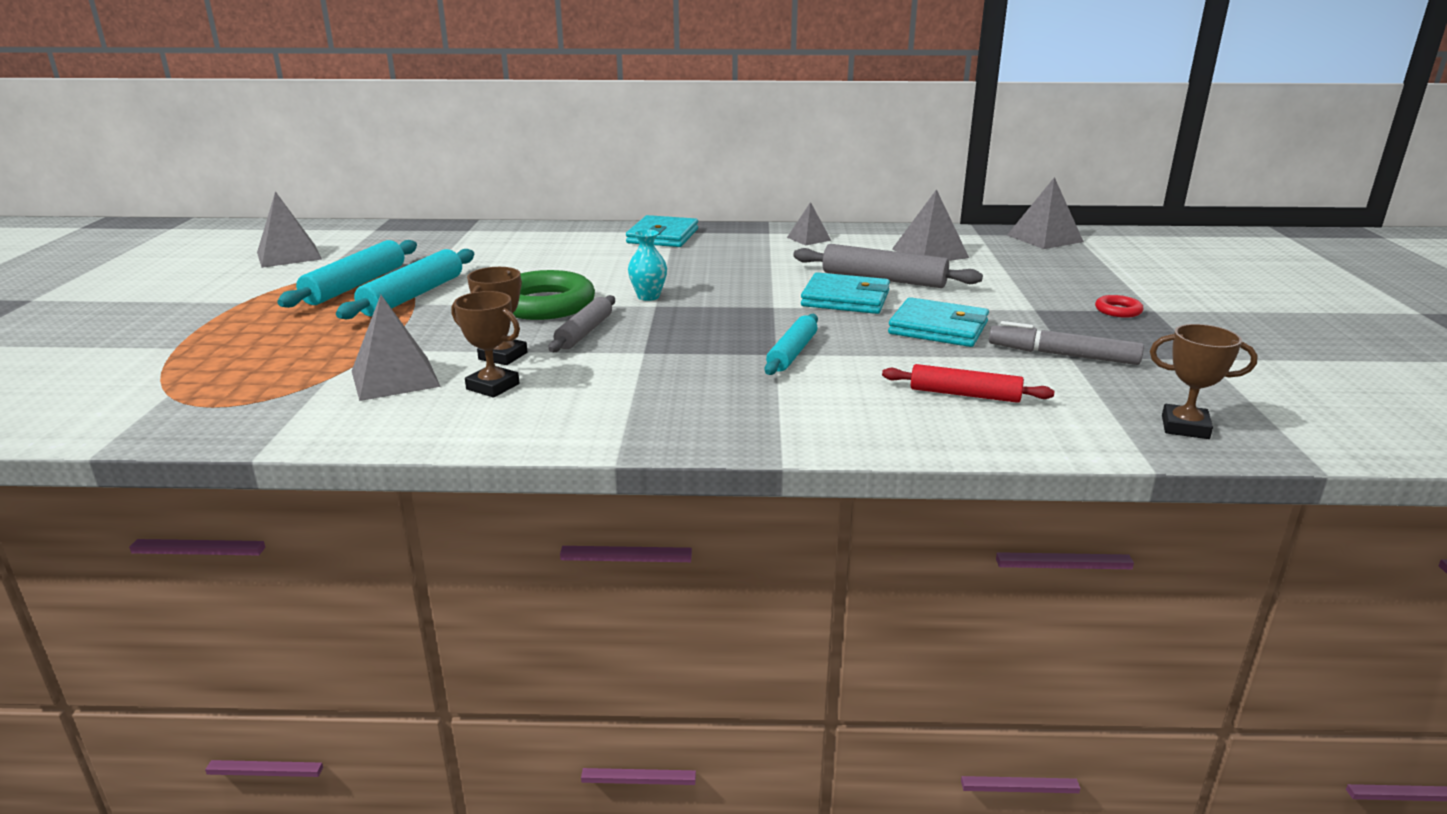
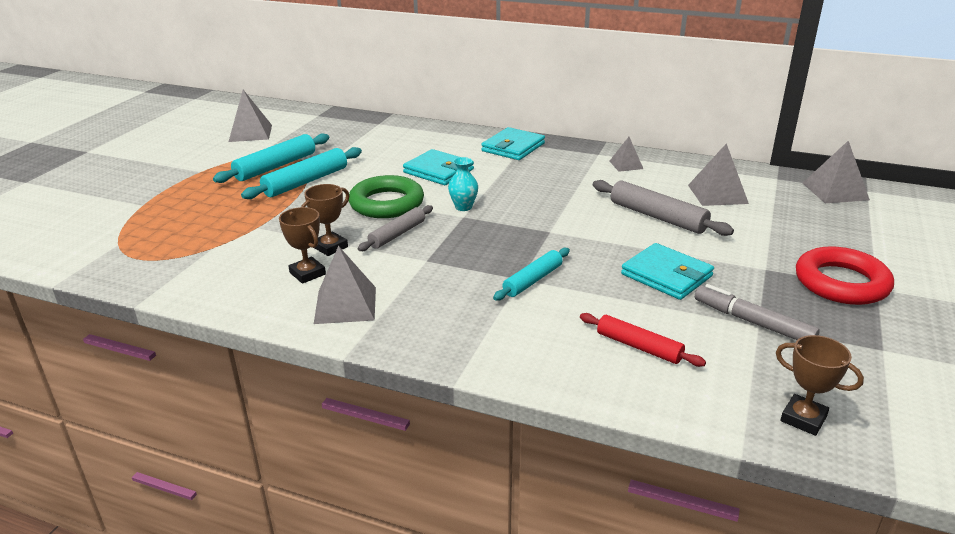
camera: 20 degrees right, 5 degrees up
(395, 378) = (252, 255): grey pyramid -> grey pyramid (345, 305)
(845, 299) = (612, 232): turquoise wallet -> turquoise wallet (438, 171)
(1118, 310) = (841, 283): red ring -> red ring, size x2.27

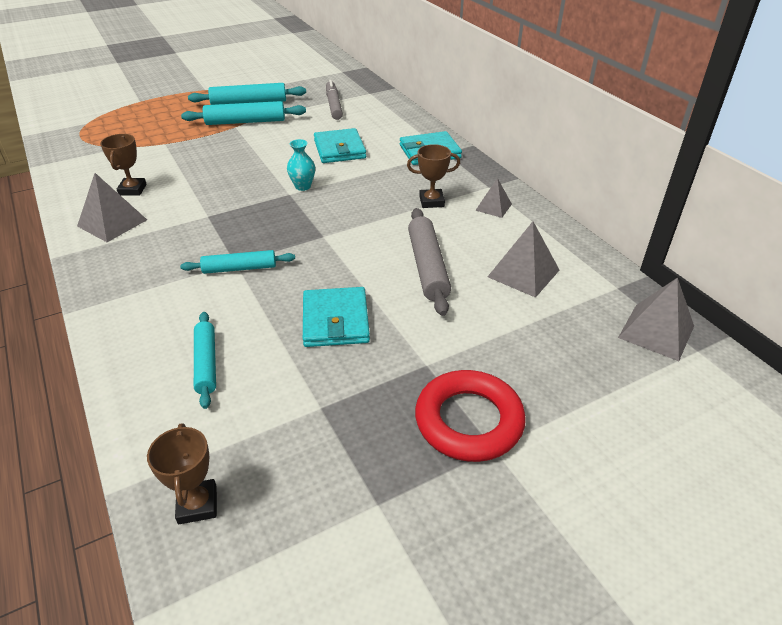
camera: 40 degrees right, 10 degrees up
(250, 133) = (278, 71): grey pyramid -> none
(330, 247) = (175, 177): brown trophy -> brown trophy (431, 201)
(386, 203) = (261, 160): green ring -> none
(397, 234) = (226, 187): grey rolling pin -> none
(638, 347) = (206, 363): red rolling pin -> turquoise rolling pin
(752, 322) = (321, 402): grey marker -> grey marker (334, 105)

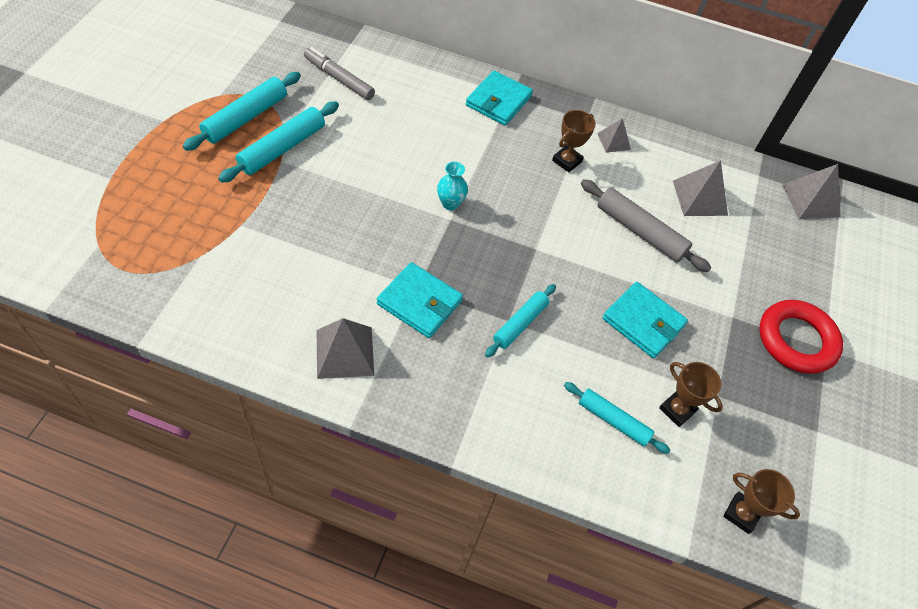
camera: 50 degrees left, 15 degrees up
(132, 190) = (302, 303): brown trophy -> brown trophy (677, 410)
(339, 149) = (422, 139): turquoise wallet -> turquoise wallet (419, 302)

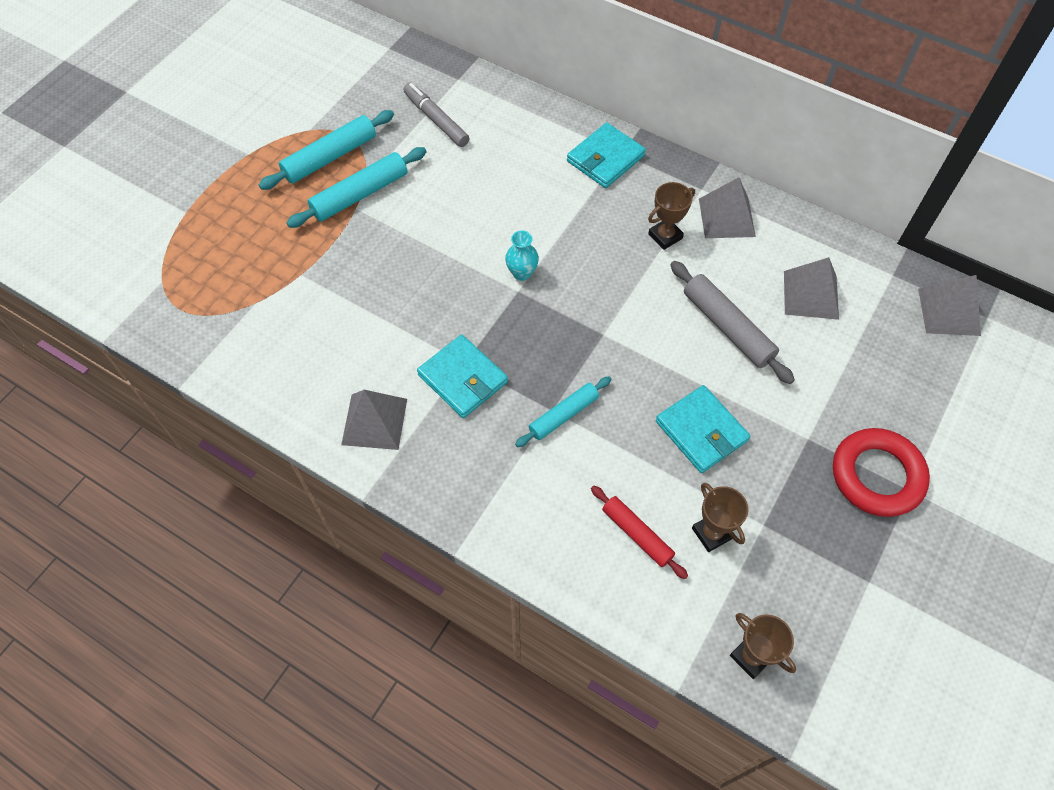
camera: 20 degrees right, 5 degrees up
(613, 141) = (726, 217): grey pyramid -> grey pyramid, size x1.64
(613, 421) = (637, 534): turquoise rolling pin -> red rolling pin

